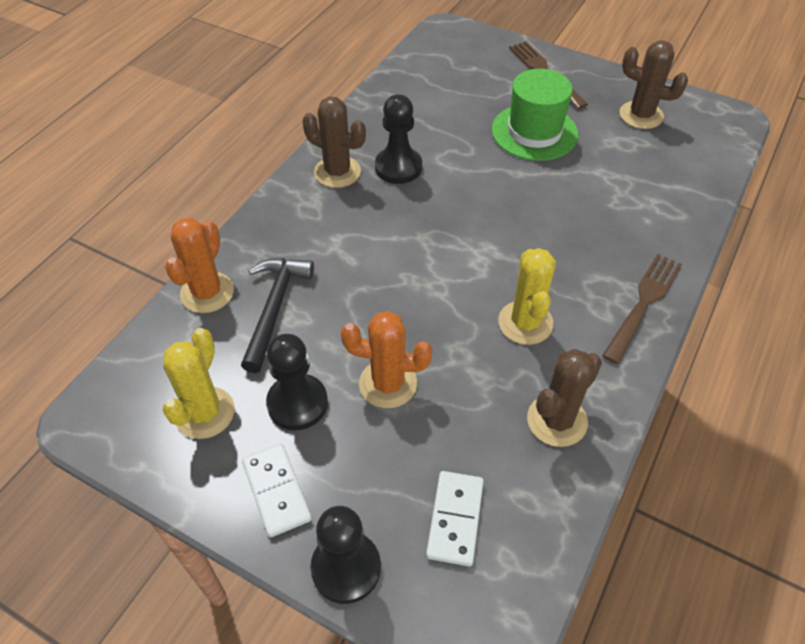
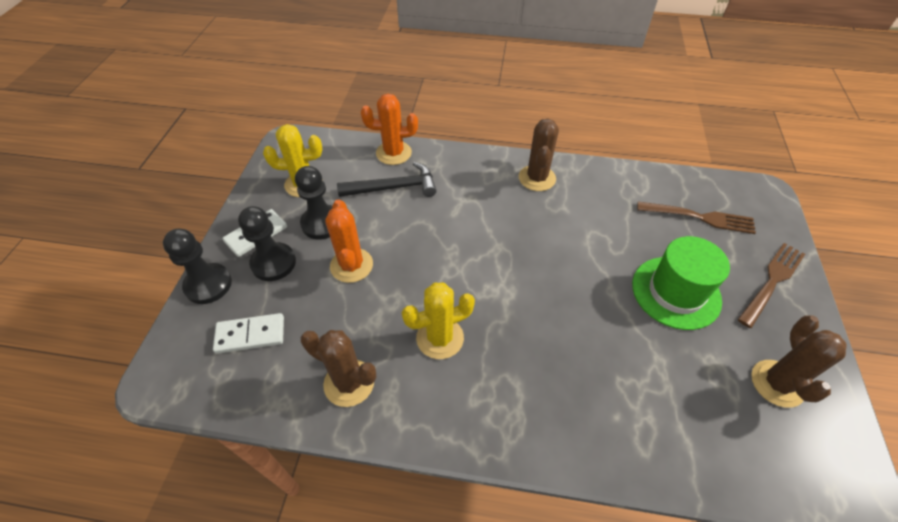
camera: 70 degrees right, 0 degrees up
(398, 167) = (565, 210): black pawn -> black pawn (273, 263)
(643, 303) = (502, 431): brown fork -> brown fork (700, 217)

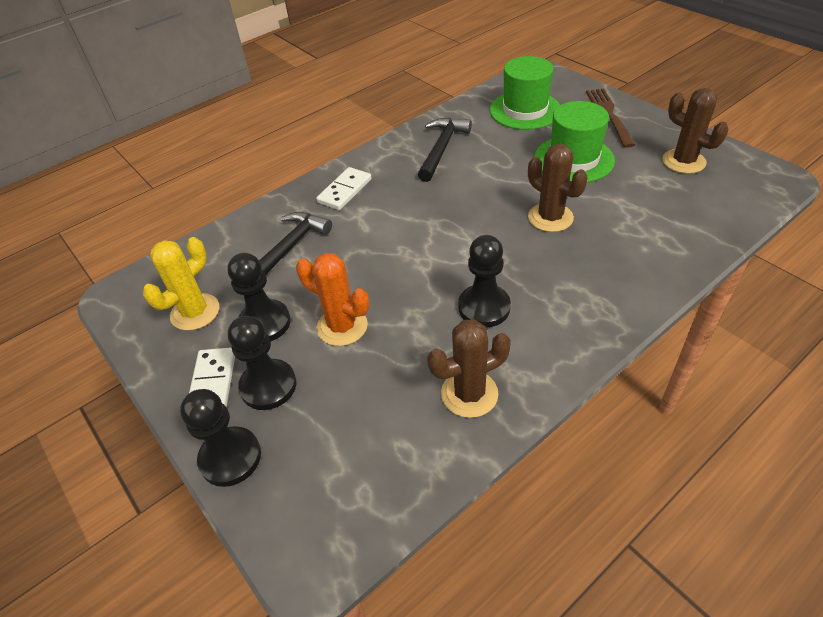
camera: 45 degrees left, 5 degrees down
(250, 335) = (337, 448): white domino -> white domino (345, 191)
(393, 153) = (245, 228): orange cactus -> none
(440, 338) = (484, 307): yellow cactus -> black pawn
(537, 178) = (390, 162): brown cactus -> brown cactus (550, 217)
(586, 197) = (442, 148): none -> black hammer
(700, 217) = (525, 110): brown fork -> green hat

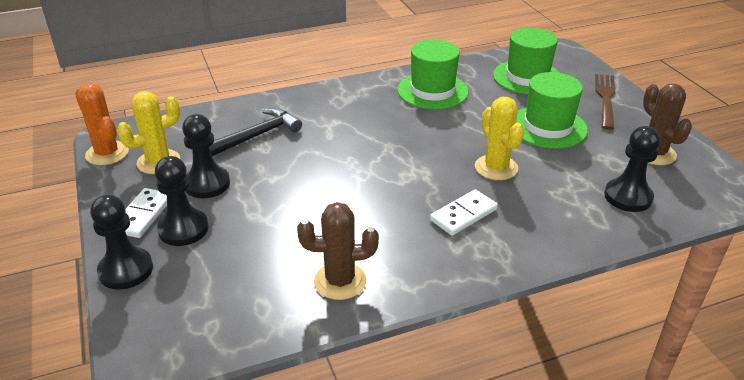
camera: 15 degrees right, 10 degrees down
(342, 326) = (266, 203): orange cactus -> orange cactus (107, 153)
(345, 191) = (329, 104): white domino -> white domino (463, 215)
(442, 148) = (432, 91): black hammer -> green hat
(484, 307) = (393, 221): black pawn -> black pawn (628, 197)
(550, 217) = (496, 168): brown cactus -> yellow cactus

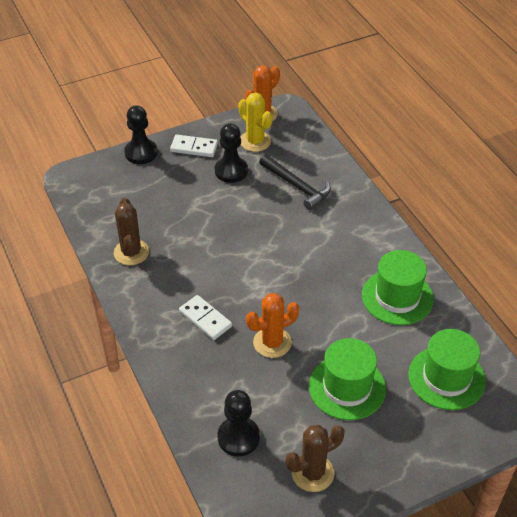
camera: 85 degrees right, 10 degrees up
(183, 229) = (180, 169): black pawn -> none
(496, 168) = (272, 342): yellow cactus -> orange cactus
(605, 98) = (416, 446): brown fork -> none

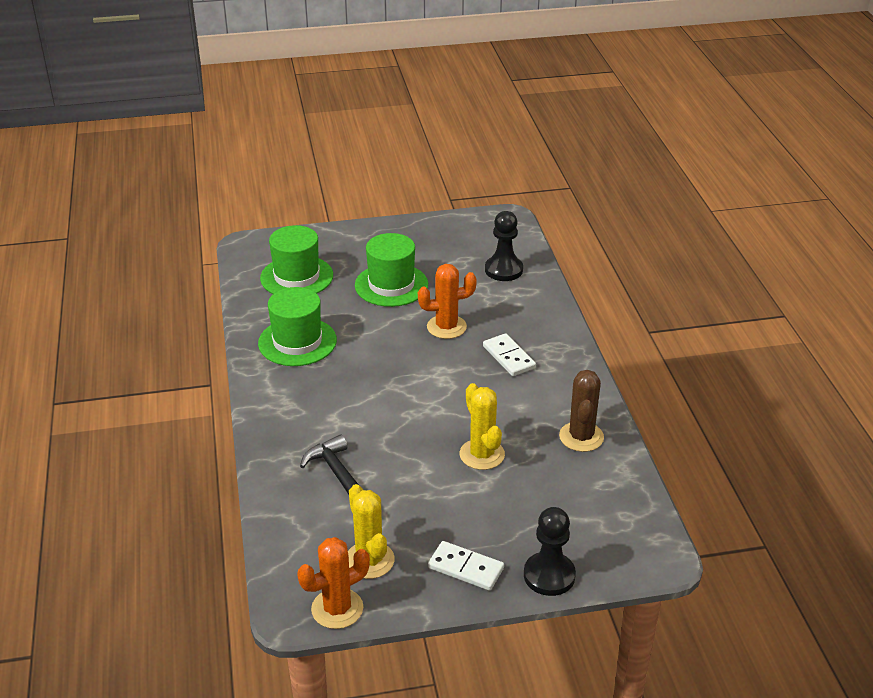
camera: 165 degrees left, 10 degrees down
(204, 223) = (482, 454): none -> yellow cactus
(231, 171) = (423, 519): black pawn -> none
(312, 473) = (449, 242): brown cactus -> none

